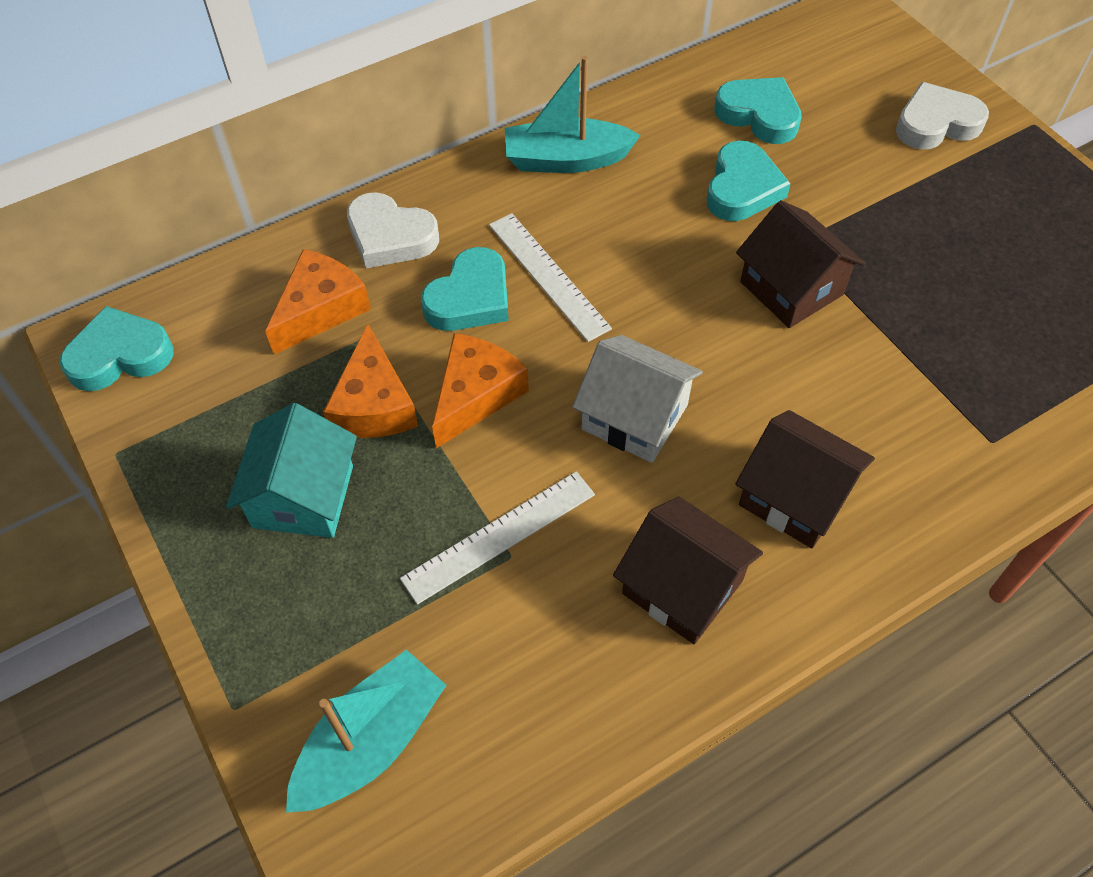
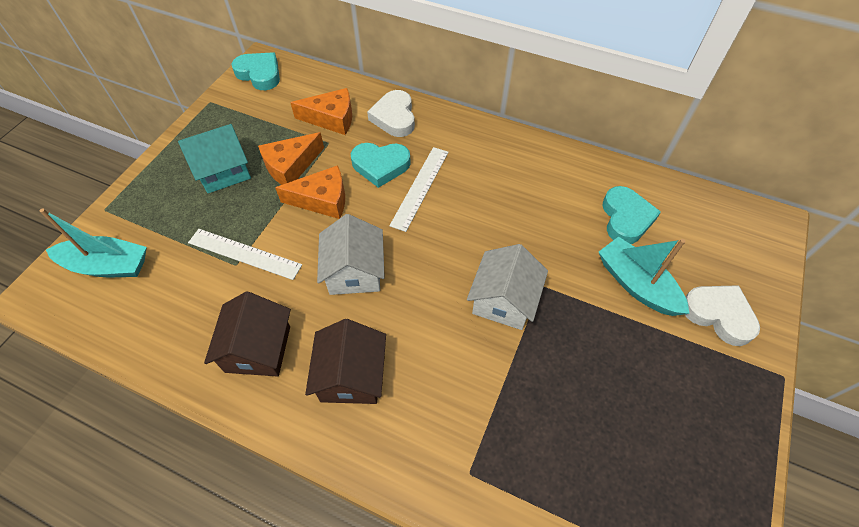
camera: 55 degrees right, 0 degrees up
(566, 159) = (505, 153): turquoise boat -> turquoise boat (636, 284)
(742, 188) = (559, 239): turquoise heart -> none
(791, 288) = (504, 300): brown house -> white house

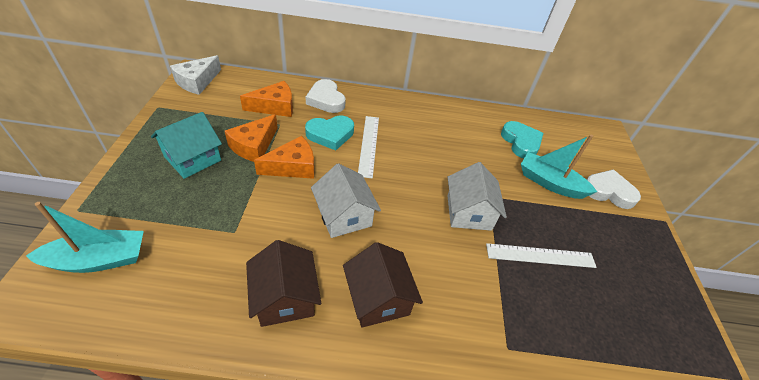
camera: 25 degrees left, 10 degrees down
(244, 254) = (239, 221): white ruler -> white ruler (540, 256)
(259, 74) = (197, 82): turquoise heart -> white cheese

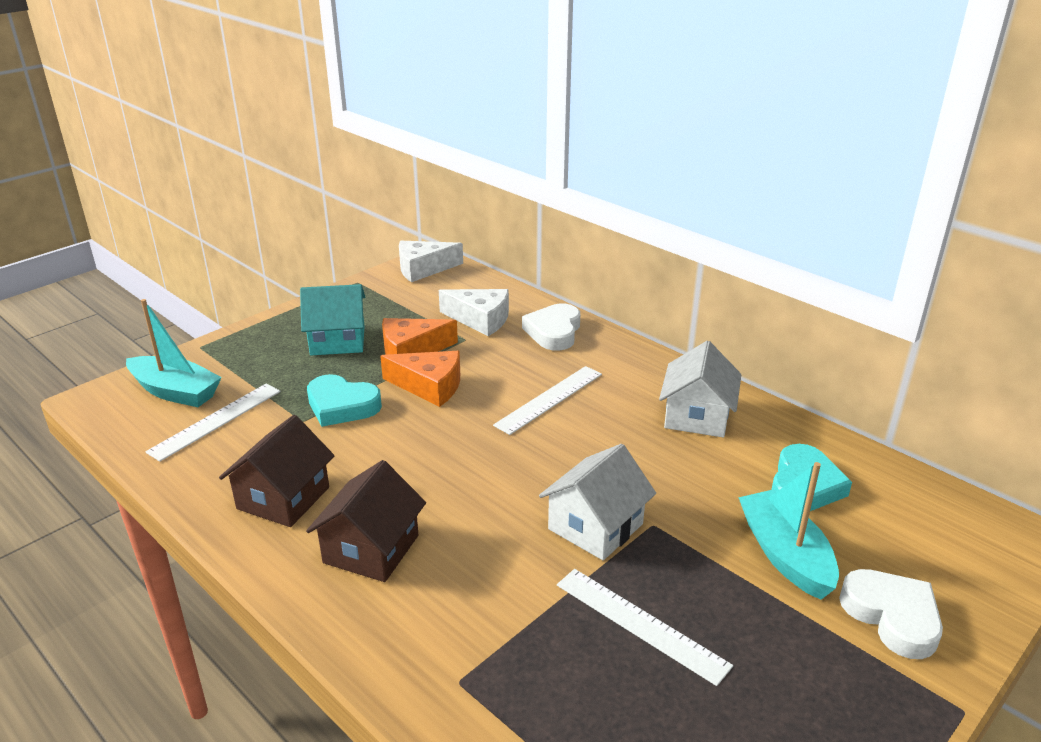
camera: 45 degrees right, 15 degrees down
(165, 266) = (216, 421): none -> white ruler
(275, 107) = (480, 319): orange cheese -> white cheese
(330, 134) = (513, 370): turquoise heart -> turquoise heart (342, 406)
(344, 216) = (429, 457): white house -> white house (697, 416)

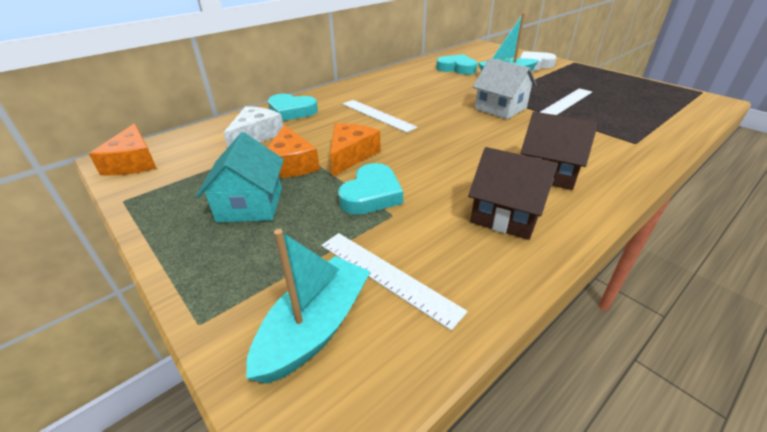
camera: 85 degrees left, 5 degrees up
(423, 269) = (133, 162): white cheese -> orange cheese
(554, 332) = (291, 111): white heart -> turquoise heart
(697, 416) = (401, 82): white house -> none

